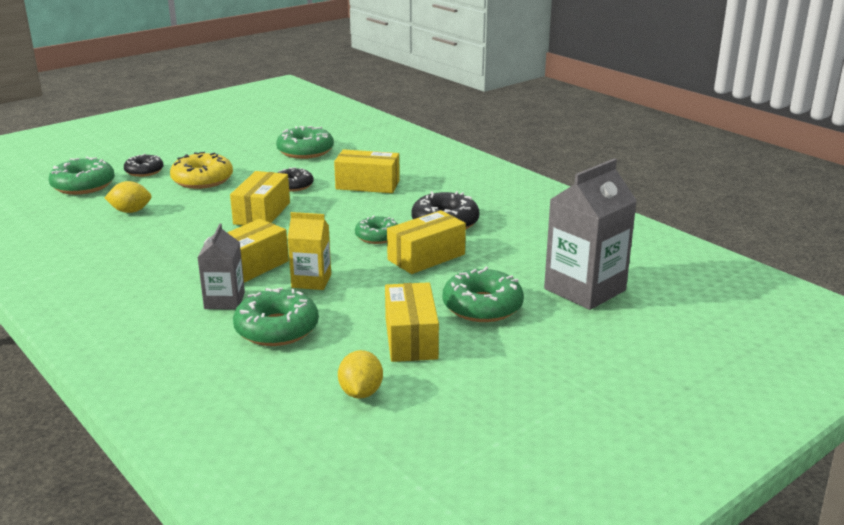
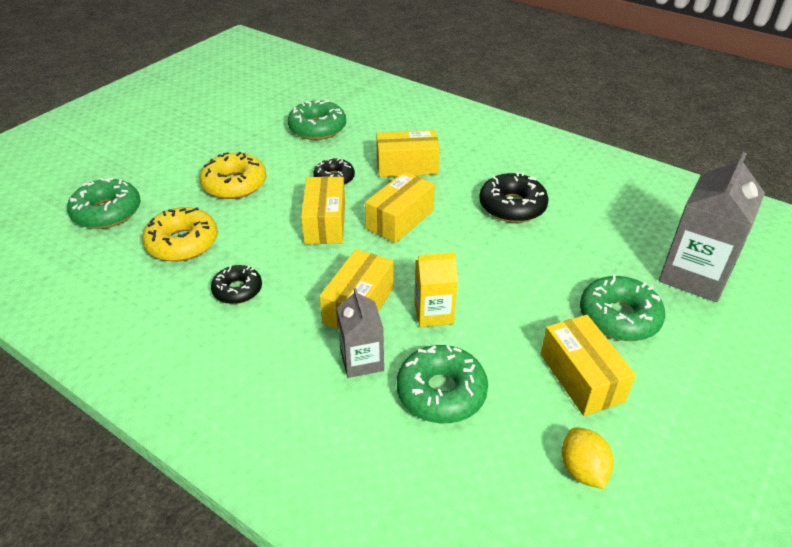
camera: 15 degrees left, 15 degrees up
(130, 211) = (182, 243): yellow lemon -> yellow donut
(144, 171) = (164, 181): black donut -> black donut (237, 290)
(377, 236) = (460, 237): green donut -> none
(426, 257) = (524, 258): yellow box -> yellow box (400, 219)

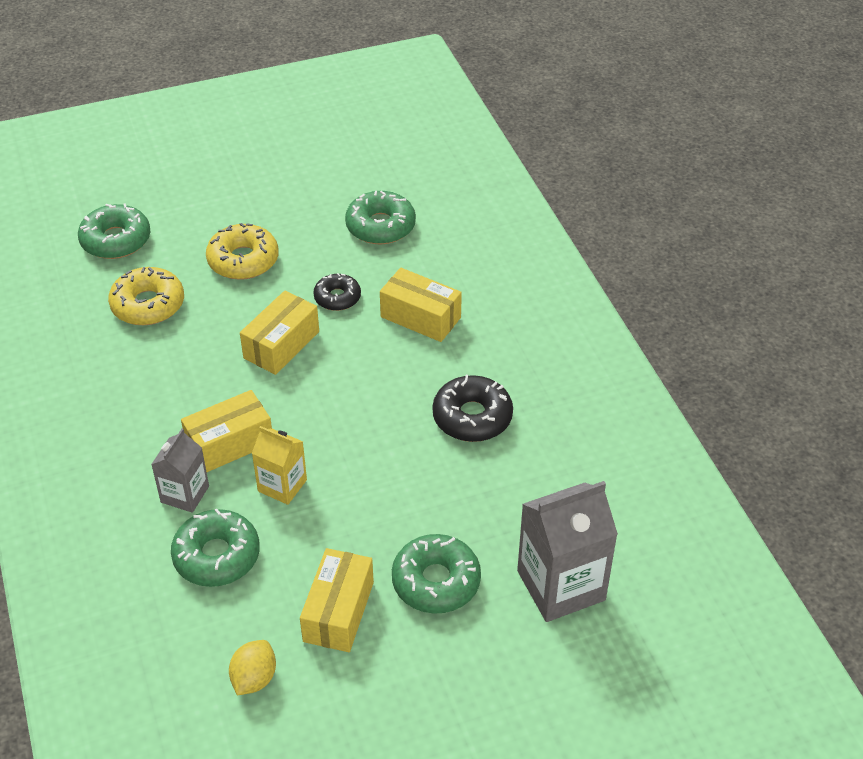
camera: 35 degrees right, 5 degrees up
(237, 290) = (151, 376): black donut -> none
(400, 219) = (350, 376): yellow box -> none

